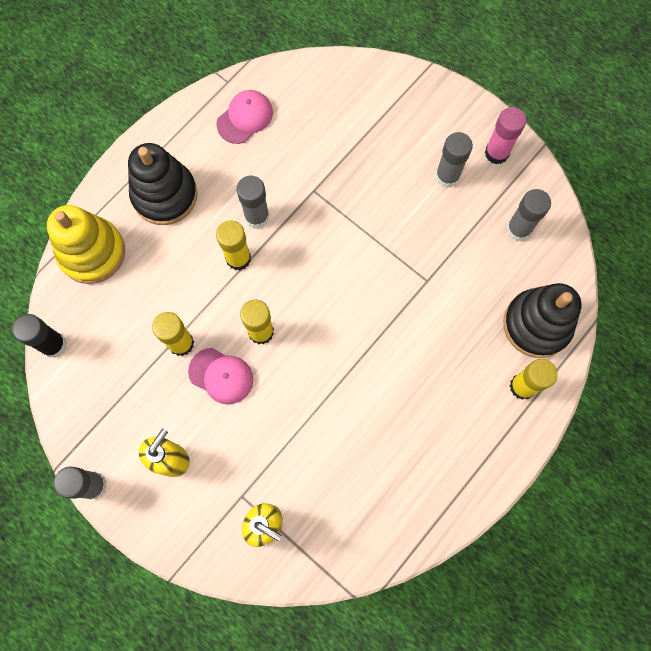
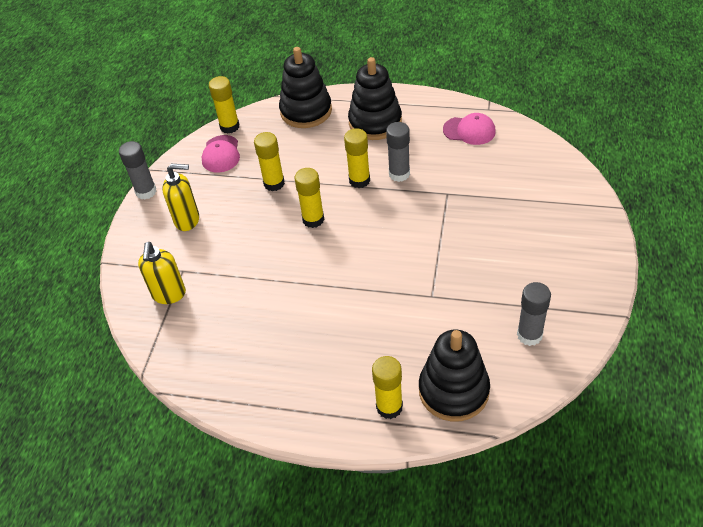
camera: 65 degrees right, 25 degrees down
(54, 345) = (229, 126): black glue stick -> yellow glue stick
(92, 252) = (306, 111): yellow stacking toy -> black stacking toy
(221, 376) = (265, 215): pink cap -> pink cap (221, 154)
(447, 176) = (532, 265): grey glue stick -> none
(496, 153) = (584, 286): pink glue stick -> none

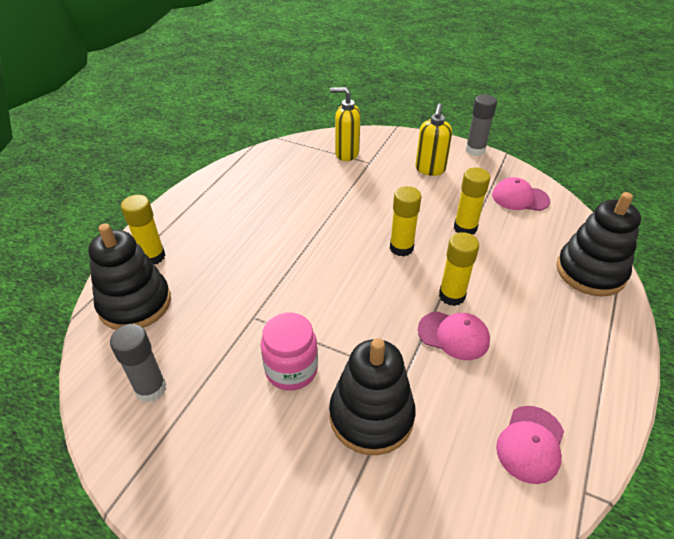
camera: 100 degrees right, 5 degrees down
(229, 126) = (565, 208): yellow glue stick -> none
(375, 122) = (562, 334): black stacking toy -> black stacking toy (371, 416)
(399, 174) = (453, 335): grey glue stick -> pink cap
(471, 255) = (291, 370): none -> pink jar

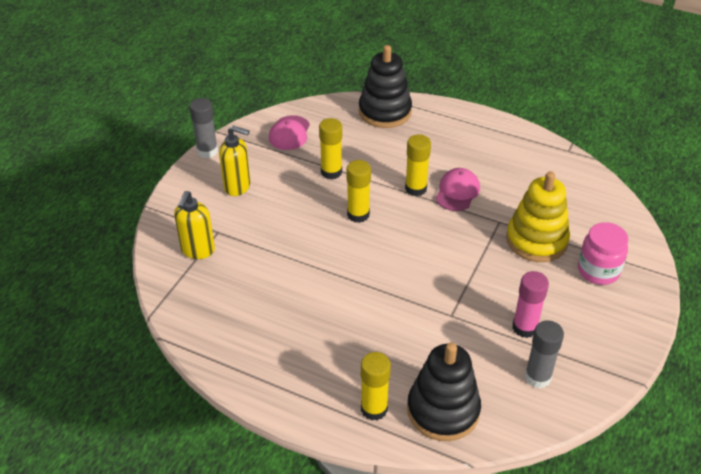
camera: 90 degrees left, 0 degrees up
(224, 384) = (524, 327): none -> pink glue stick
(291, 370) = (503, 286): pink jar -> pink jar (598, 271)
(371, 416) = (536, 240): black stacking toy -> yellow stacking toy
(530, 444) = (542, 167): pink cap -> none

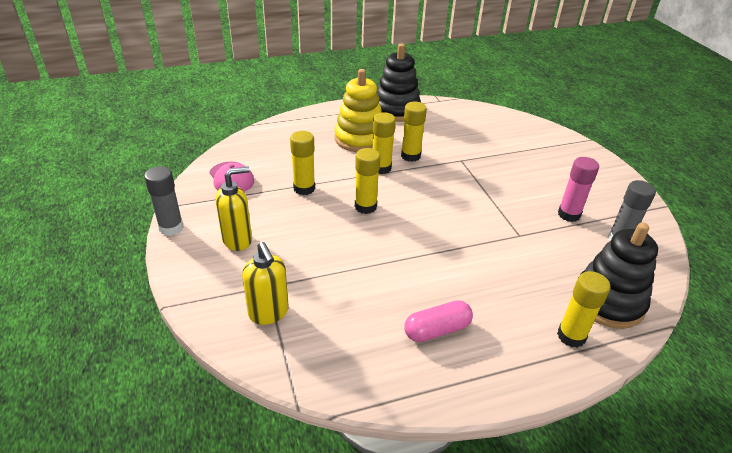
camera: 45 degrees left, 5 degrees down
(286, 335) = (437, 330): none -> pink capsule
(385, 111) = (289, 130): black stacking toy -> black stacking toy (396, 110)
(457, 192) = (410, 156): pink cap -> yellow glue stick
(536, 240) = (498, 159): yellow stacking toy -> yellow stacking toy (359, 139)
(598, 271) = (553, 157): pink jar -> none

